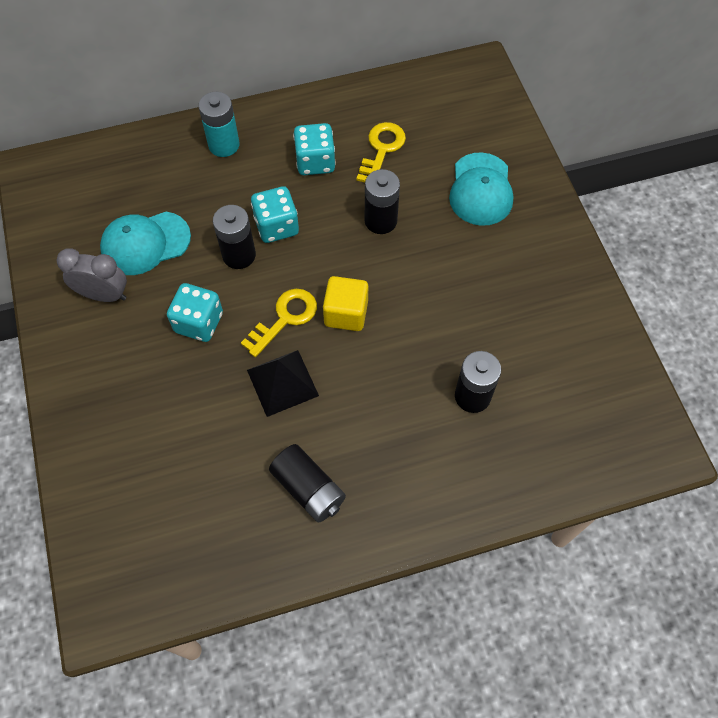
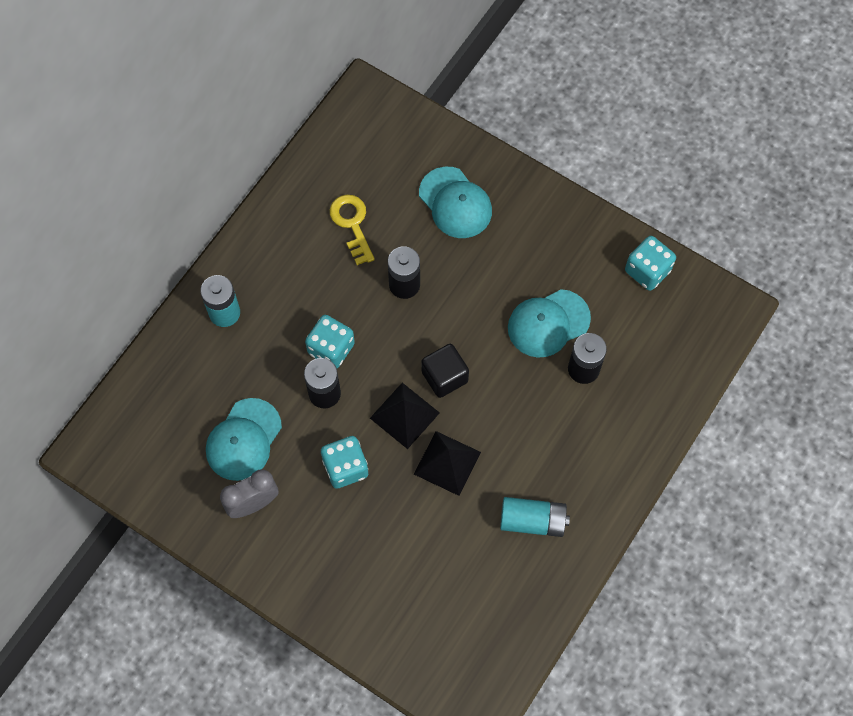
camera: 40 degrees left, 5 degrees up
(285, 318) = (405, 415): yellow key -> black pyramid
(308, 489) = (532, 521): black battery -> turquoise battery
(315, 162) = (310, 273): turquoise dice -> turquoise dice (647, 271)
(346, 313) = (444, 377): yellow cube -> black cube
(475, 336) = (548, 323): none -> turquoise cap

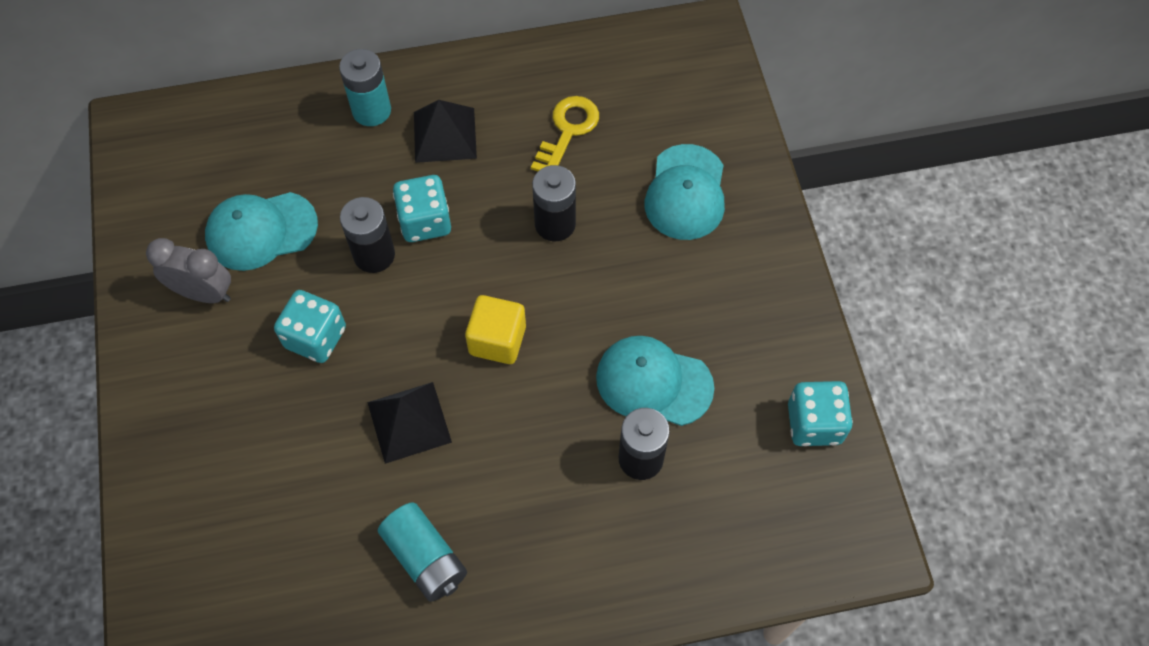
camera: 45 degrees right, 5 degrees down
(405, 415) = (421, 341): black pyramid -> black pyramid (445, 135)
(444, 377) = (497, 340): black cube -> yellow cube

